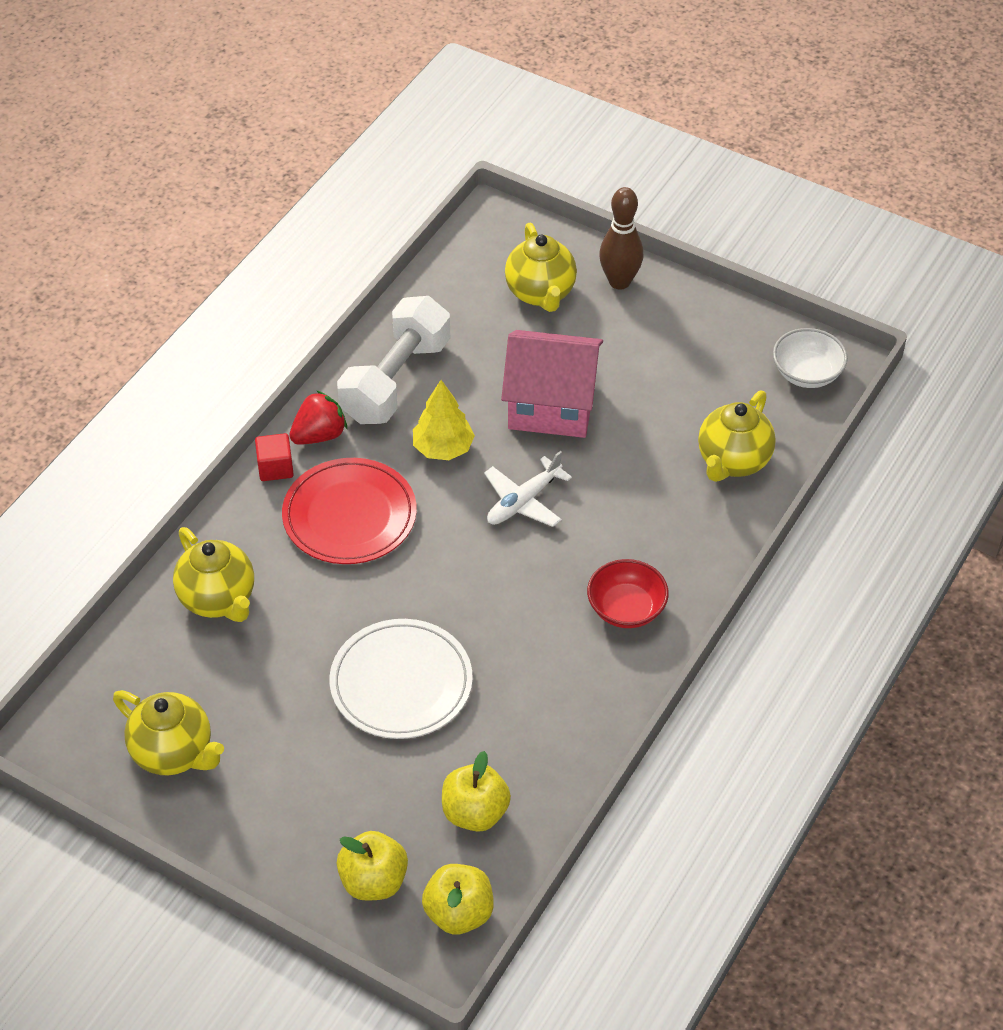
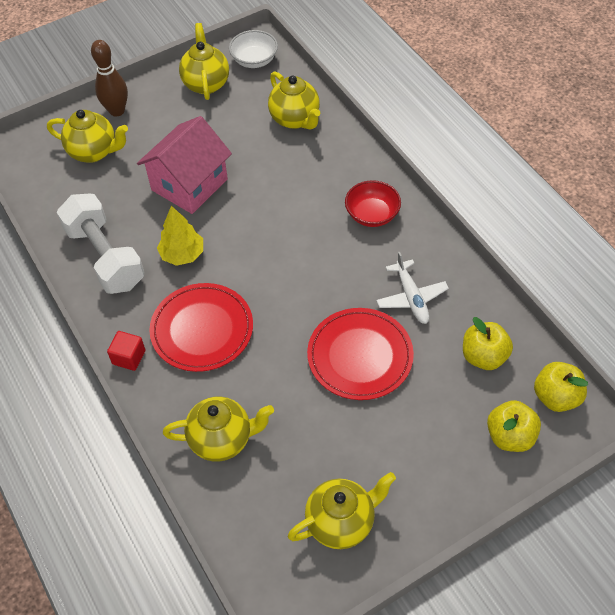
camera: 60 degrees left, 5 degrees up
(319, 435) = (119, 319): red strawberry -> none
(401, 683) = (360, 356): white plate -> red plate
(523, 501) = (256, 230): white plane -> white plane (411, 297)
(728, 344) = (206, 83): none -> yellow teapot

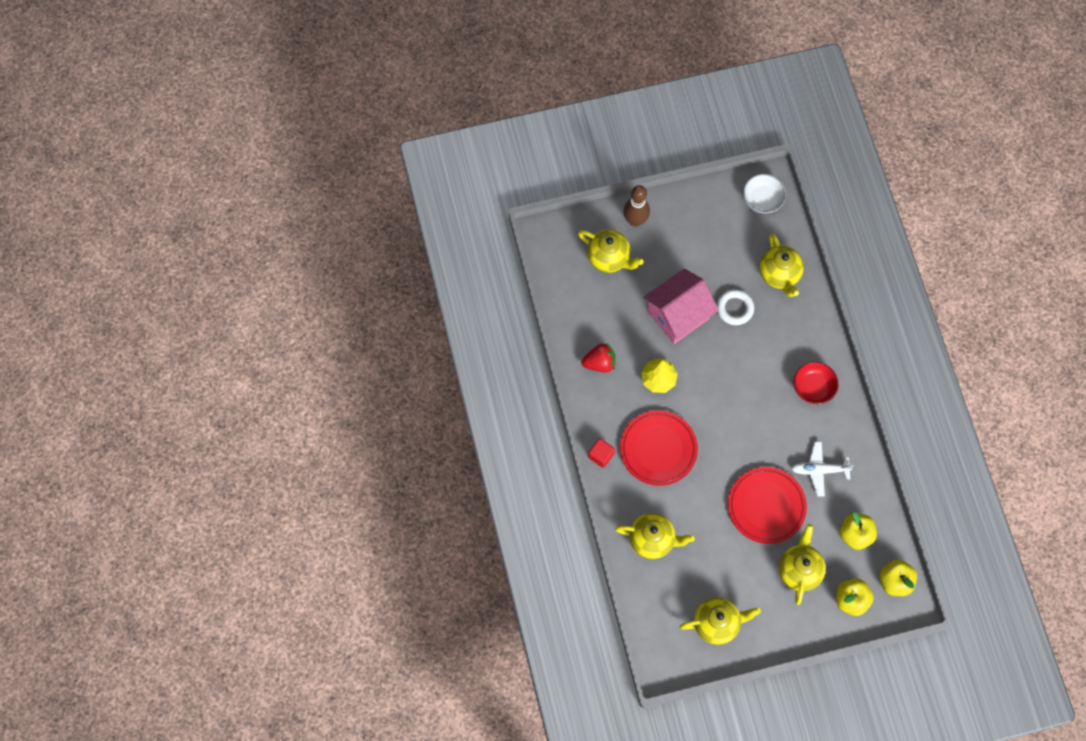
camera: 15 degrees right, 15 degrees up
(105, 257) = (599, 363): white dumbbell -> red strawberry
(206, 83) = (715, 213): yellow teapot -> yellow teapot (799, 570)
(254, 162) = (734, 308): none -> white ring
(411, 297) = (819, 470): white plane -> white plane turned 90 degrees clockwise

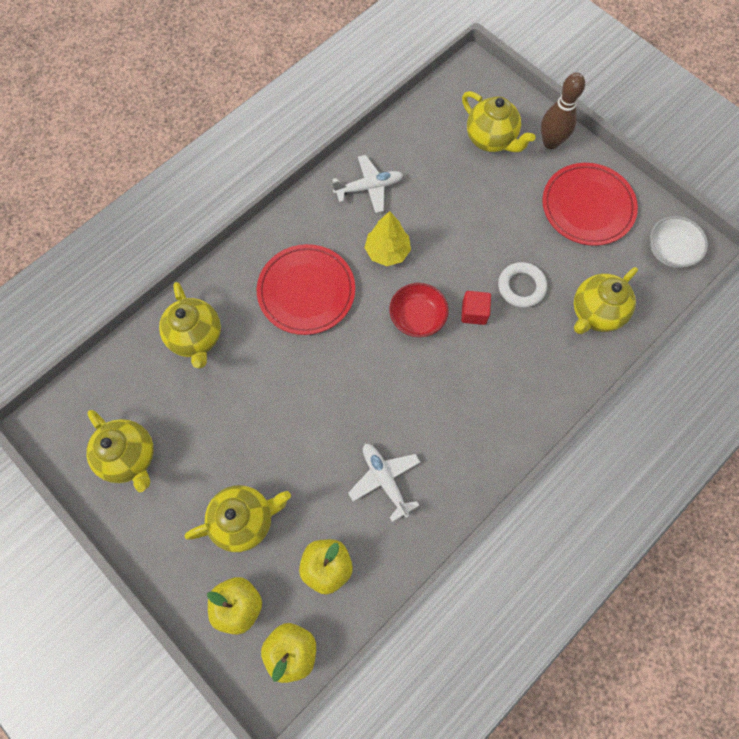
camera: 60 degrees right, 0 degrees up
(599, 363) = (369, 187): red strawberry -> white plane
(601, 455) = (266, 239): red cube -> red cube (474, 313)
(609, 258) = (491, 139): yellow teapot -> yellow teapot turned 45 degrees counterclockwise
(678, 314) = (474, 234): pink house -> none
(766, 506) = (304, 441): red plate -> red plate (587, 206)
(813, 387) = (483, 420): red bowl -> red bowl (417, 317)

